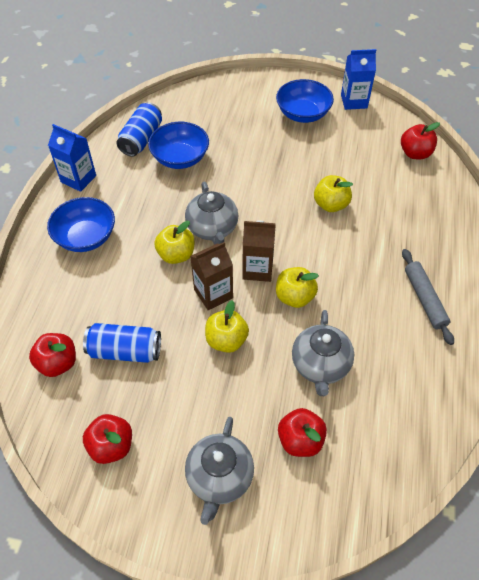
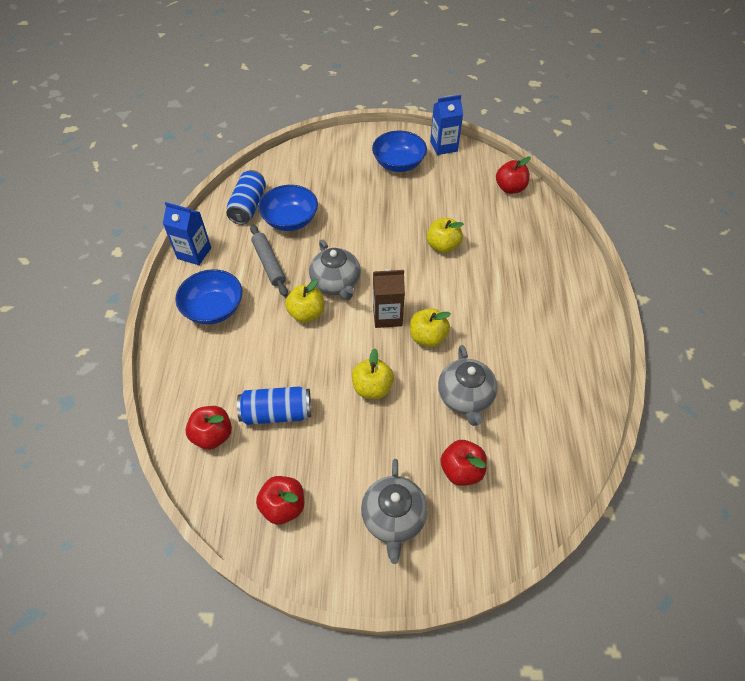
camera: 10 degrees left, 0 degrees up
(213, 294) = (350, 345): brown carton -> none
(424, 299) = (547, 321): grey rolling pin -> grey rolling pin (269, 264)

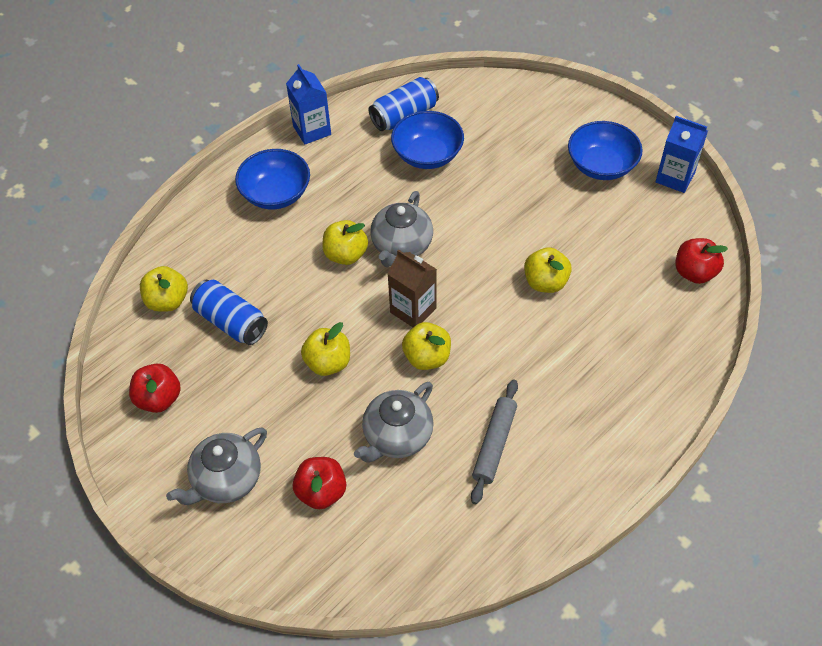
camera: 45 degrees right, 0 degrees up
(213, 435) = (167, 301): red apple -> yellow apple
(269, 264) = (363, 184): grey rolling pin -> grey rolling pin (494, 444)

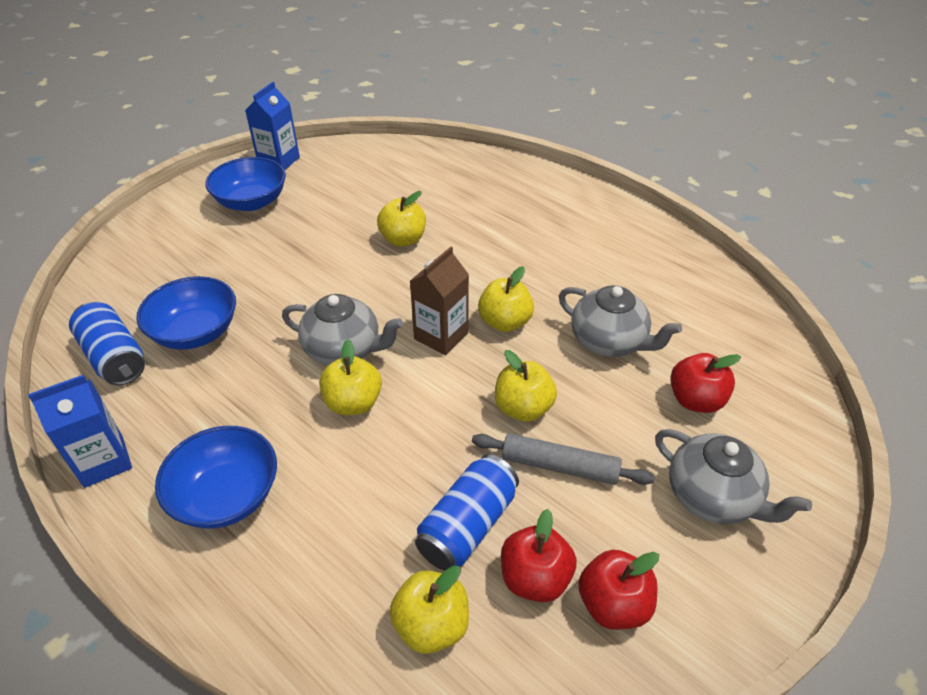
camera: 95 degrees left, 10 degrees down
(494, 444) = (600, 272): grey rolling pin -> grey rolling pin (559, 466)
(694, 272) = (394, 156): red apple -> red apple (535, 578)

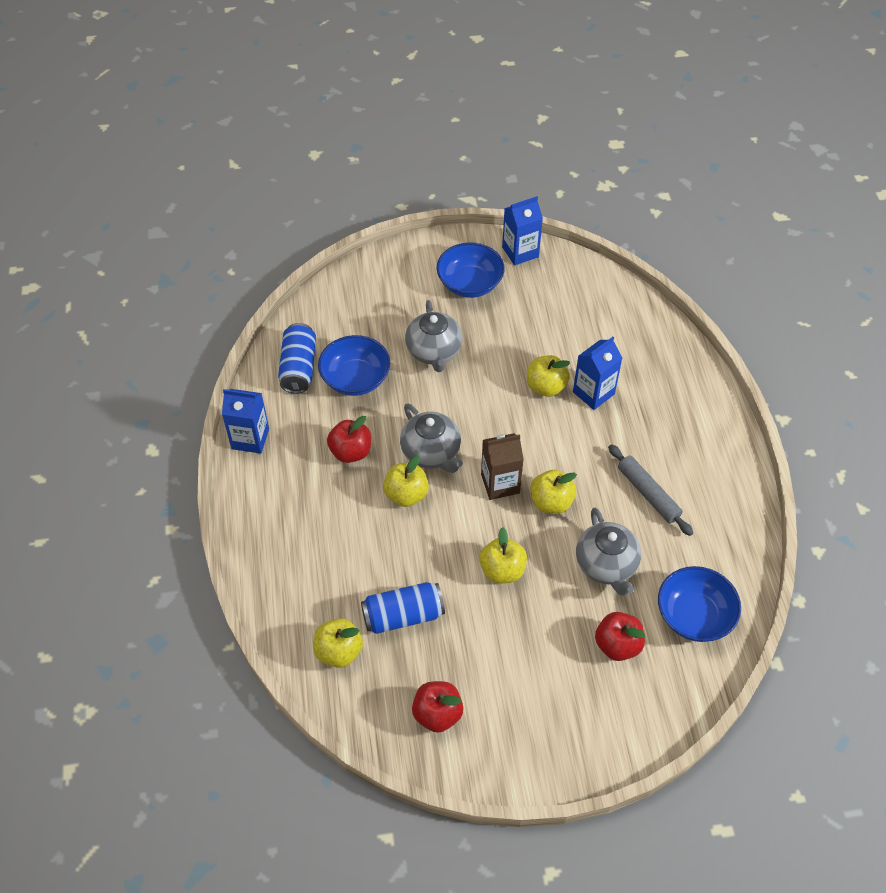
camera: 40 degrees right, 10 degrees up
(226, 495) = (295, 505): blue bowl -> blue bowl (694, 616)
(450, 223) = (593, 393): none -> blue carton
(535, 578) = (411, 670): red apple -> red apple (351, 452)
(559, 466) = (487, 621): grey rolling pin -> grey rolling pin (648, 493)
(712, 497) = (556, 706): grey teapot -> grey teapot (434, 351)

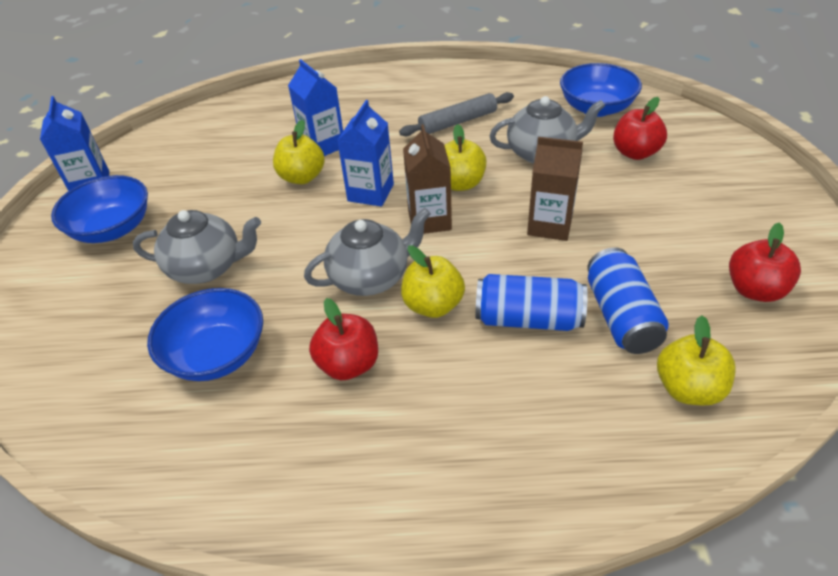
camera: 80 degrees left, 10 degrees down
(250, 438) = (285, 509): blue carton -> blue carton (370, 193)
(298, 367) = (162, 430): blue can -> blue can (528, 319)
(502, 570) = (550, 225): yellow apple -> brown carton

